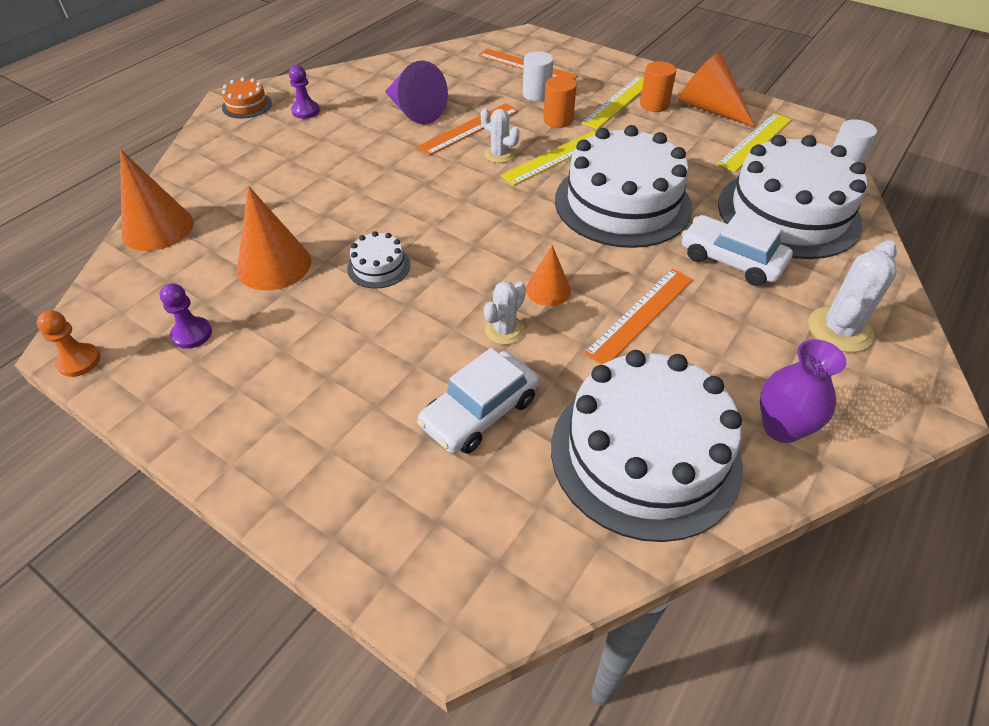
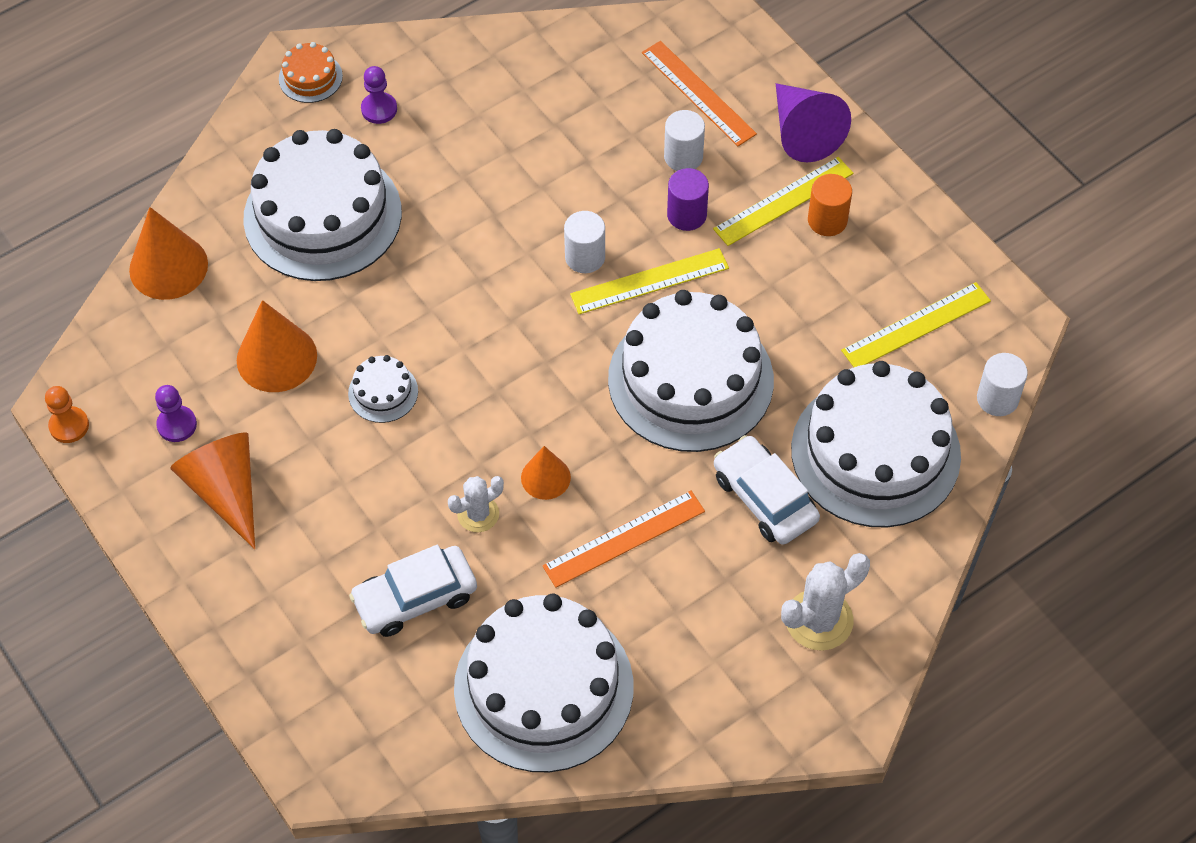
camera: 20 degrees right, 10 degrees up
(283, 172) = (322, 215): none -> white cake
(414, 111) = (513, 146): purple cone -> purple cone (803, 132)
(469, 128) = (567, 199): orange ruler -> none
(499, 154) = (585, 257): white cactus -> white cylinder
(558, 120) = (686, 215): orange cylinder -> purple cylinder
(709, 108) = (896, 248): orange cone -> orange cone (226, 491)
(781, 427) = (685, 703): purple vase -> none

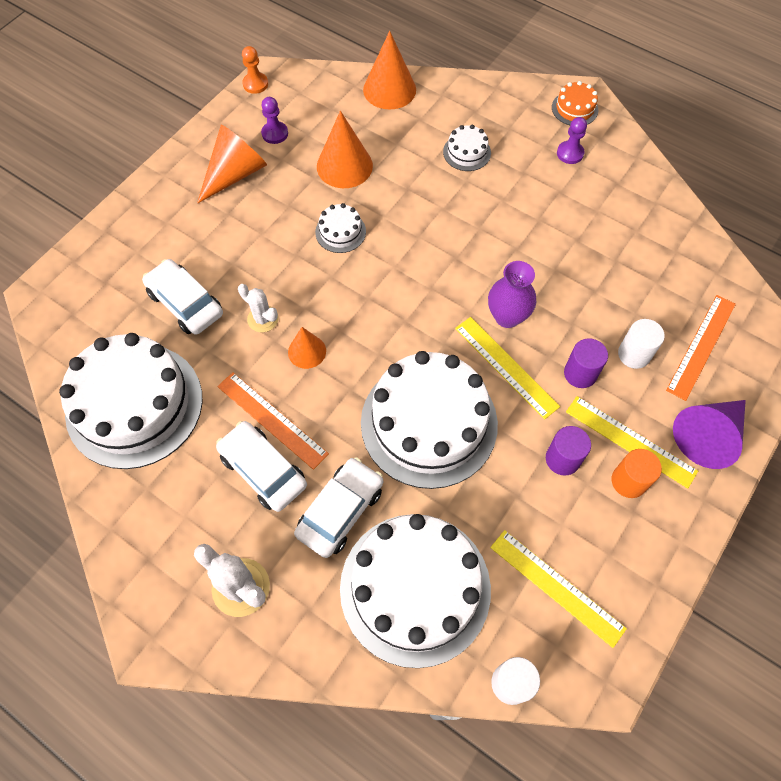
camera: 70 degrees right, 5 degrees up
(322, 215) = (467, 152): white cake -> white cake, size x0.42
(585, 257) = (507, 316): white cylinder -> purple vase
(686, 564) = (263, 470): none -> white car
(781, 269) = (562, 459): none -> purple cylinder

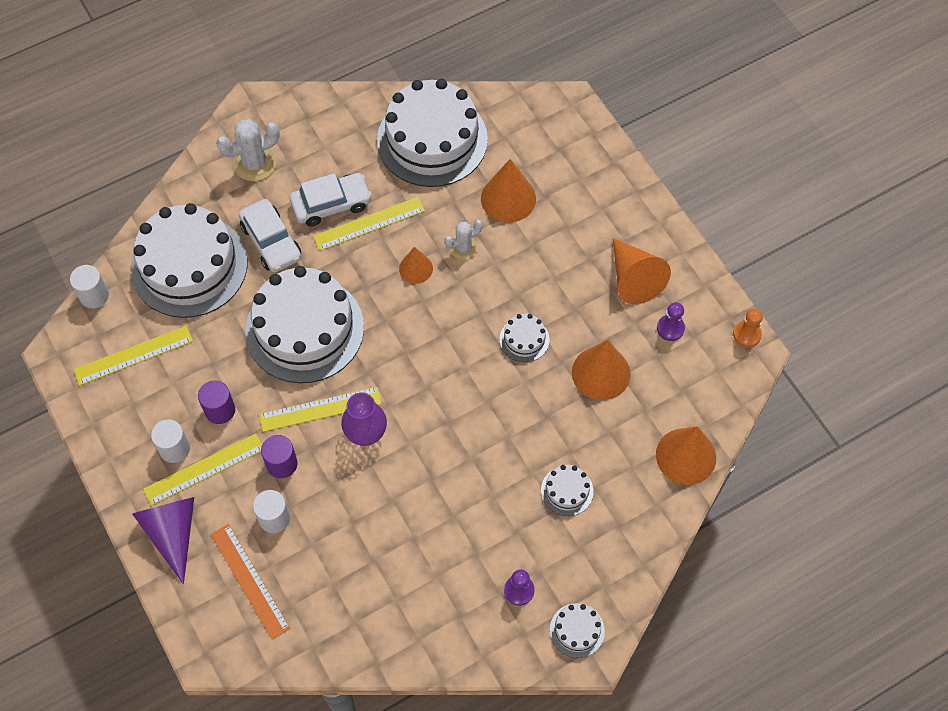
camera: 115 degrees right, 0 degrees up
(185, 303) = (508, 198): white car -> orange cone
(271, 420) = (369, 223): orange ruler -> yellow ruler
(574, 108) = (577, 630): orange cake -> white cake
(628, 481) = (174, 448): orange cylinder -> white cylinder

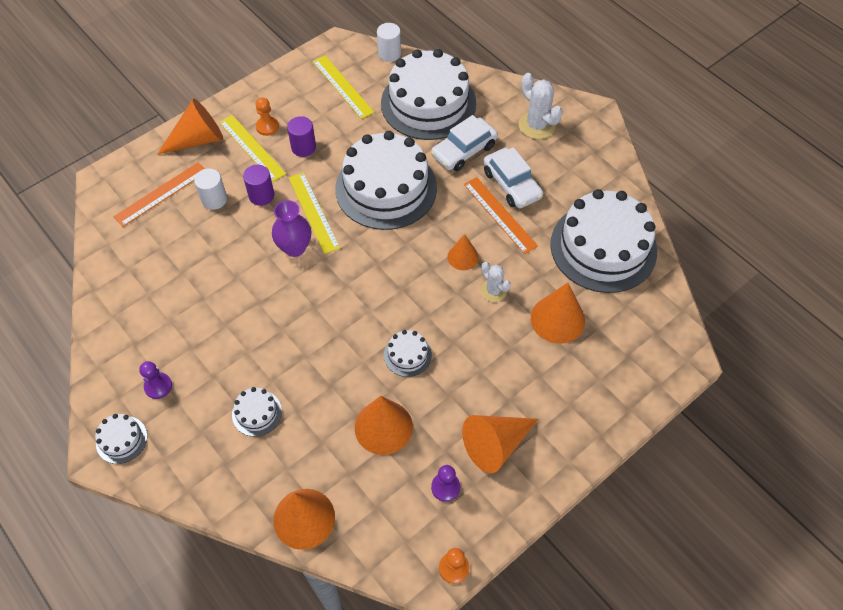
camera: 80 degrees right, 5 degrees down
(172, 533) = (198, 139): purple cone -> orange cone
(174, 448) = (267, 127): white cylinder -> orange pawn
(369, 223) = (500, 214): yellow ruler -> orange ruler

